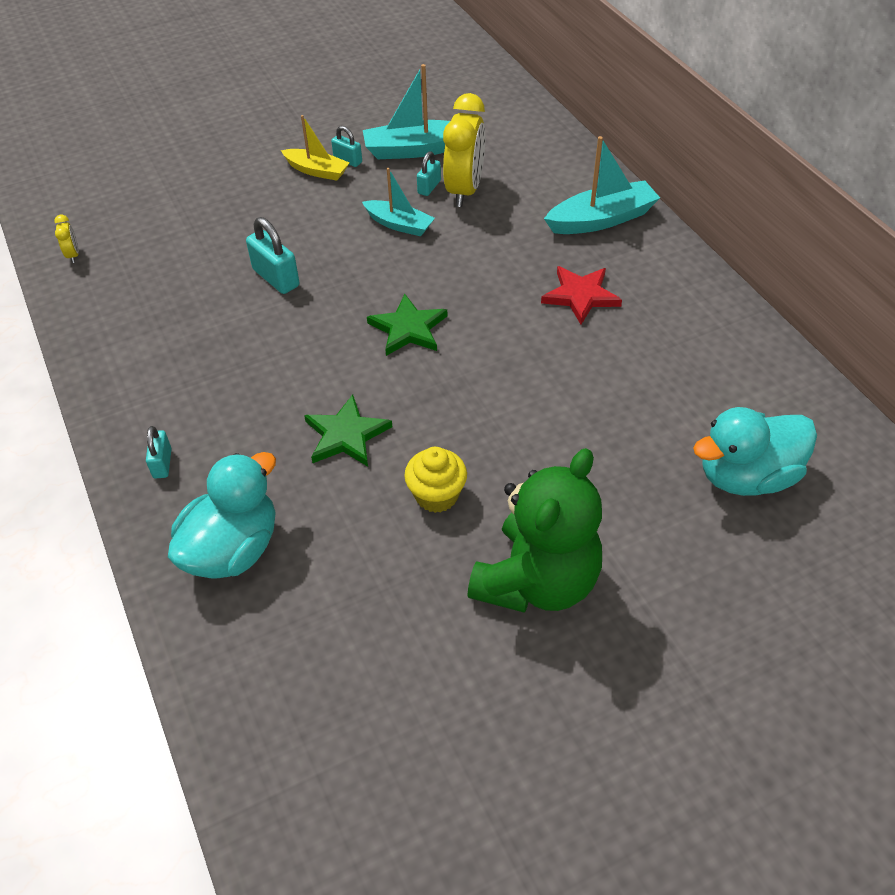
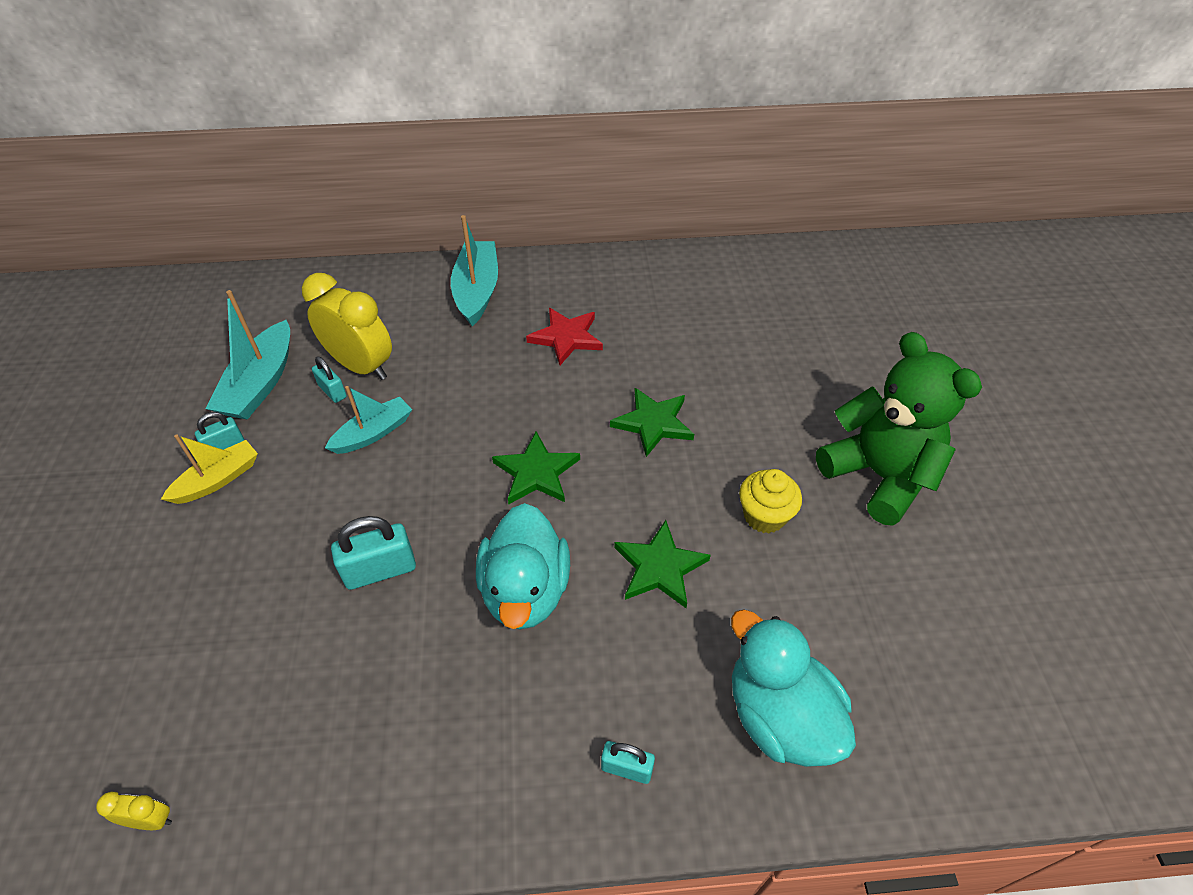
camera: 70 degrees left, 0 degrees up
(507, 387) = (653, 423): none -> green star
(746, 476) = (809, 319): turquoise duck -> turquoise duck (525, 591)

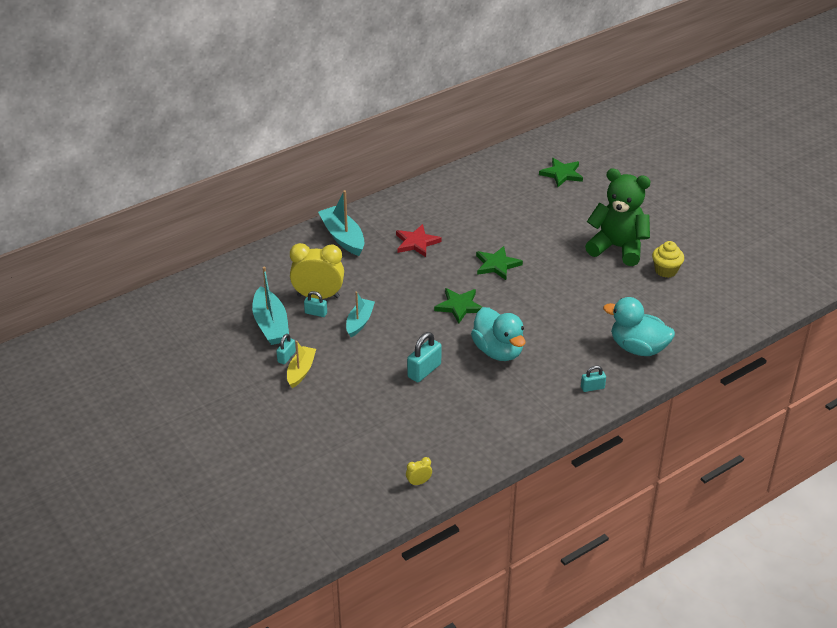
camera: 30 degrees left, 10 degrees down
(660, 567) = (549, 319): green star -> green star (562, 174)
(764, 516) = (579, 283): yellow cupcake -> yellow cupcake (666, 270)

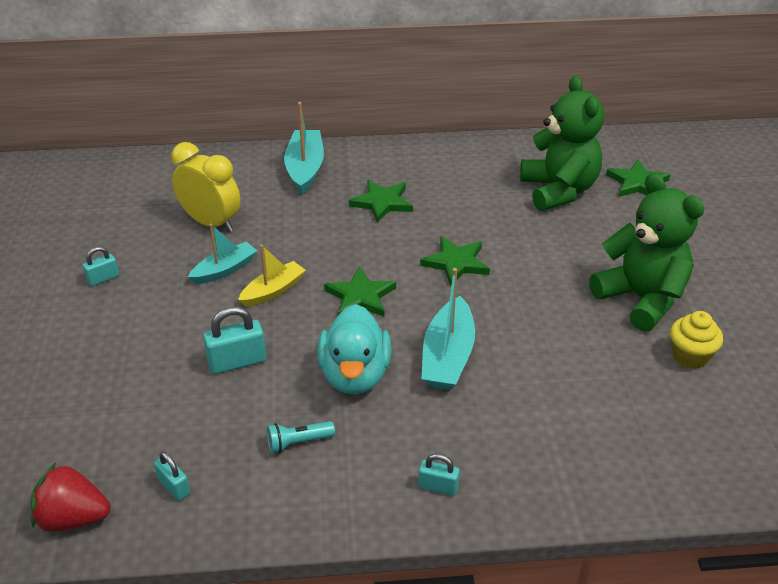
camera: 30 degrees right, 0 degrees up
(271, 325) = (128, 235): turquoise boat -> turquoise boat (448, 356)
(301, 371) = (100, 302): yellow boat -> yellow boat (273, 291)
(316, 313) = (188, 241): turquoise padlock -> turquoise padlock (174, 487)
(416, 243) = (382, 203): red star -> green star
(418, 482) = (73, 518): yellow clock -> red strawberry
(501, 397) = (298, 442): none -> turquoise flashlight
(519, 196) = (558, 191): none -> green teddy bear
(638, 348) = (557, 455): turquoise duck -> none

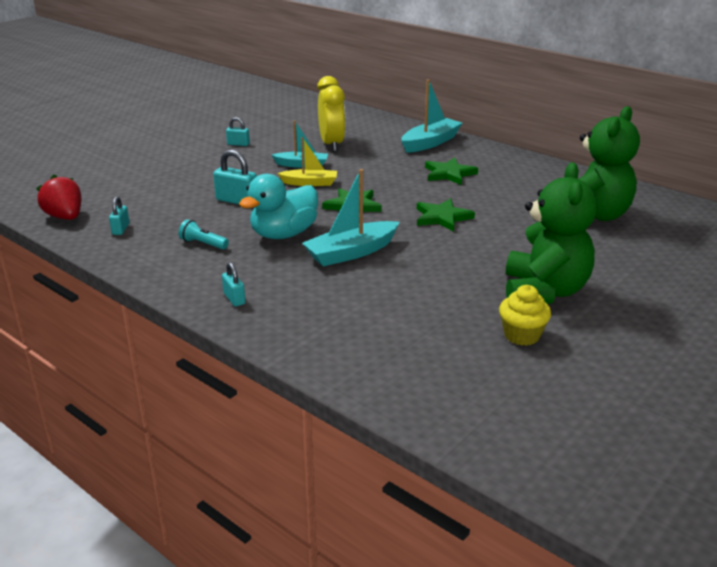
camera: 45 degrees right, 10 degrees down
(637, 183) = (672, 237): green star -> none

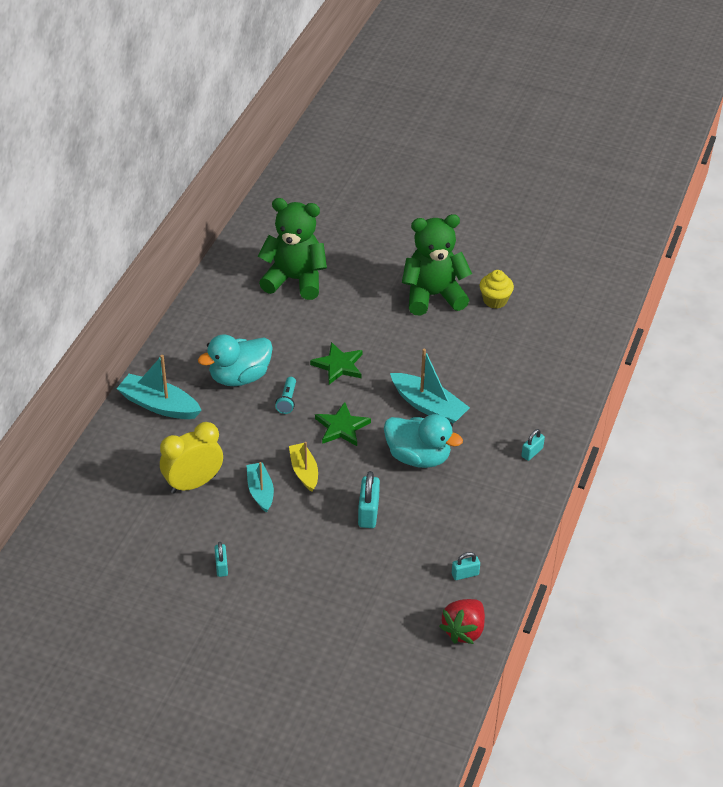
camera: 110 degrees left, 15 degrees up
(203, 244) = (461, 504): turquoise flashlight -> turquoise flashlight (287, 400)
(449, 174) = (239, 377): green star -> turquoise duck

